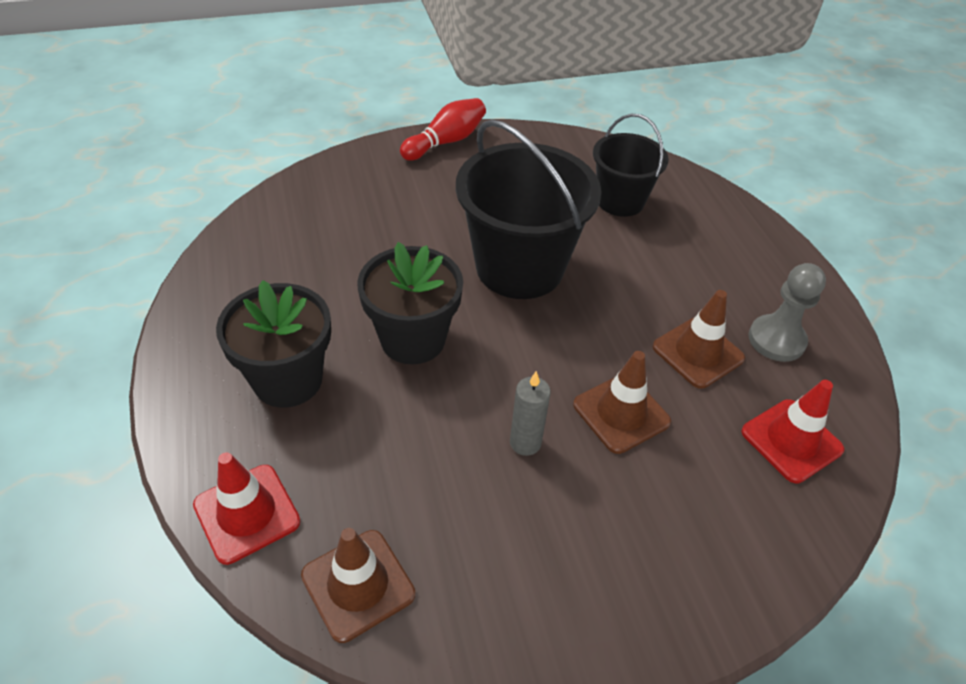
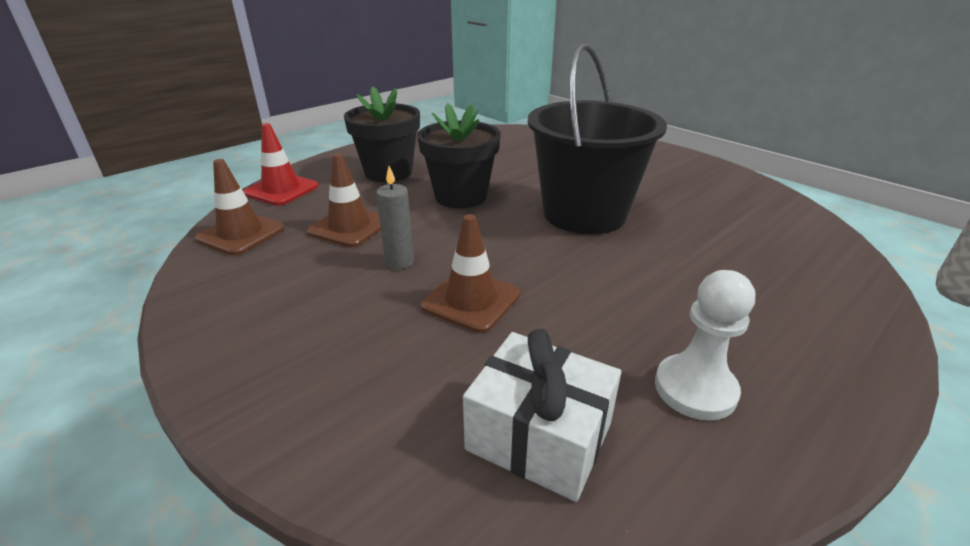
camera: 65 degrees right, 15 degrees down
(445, 142) = (674, 156): red bowling pin -> none
(620, 201) = (745, 237): black bucket -> none
(698, 353) = (599, 330): brown traffic cone -> brown traffic cone (349, 227)
(776, 340) = (695, 389): grey pawn -> white pawn
(791, 441) = (539, 436): red traffic cone -> white gift

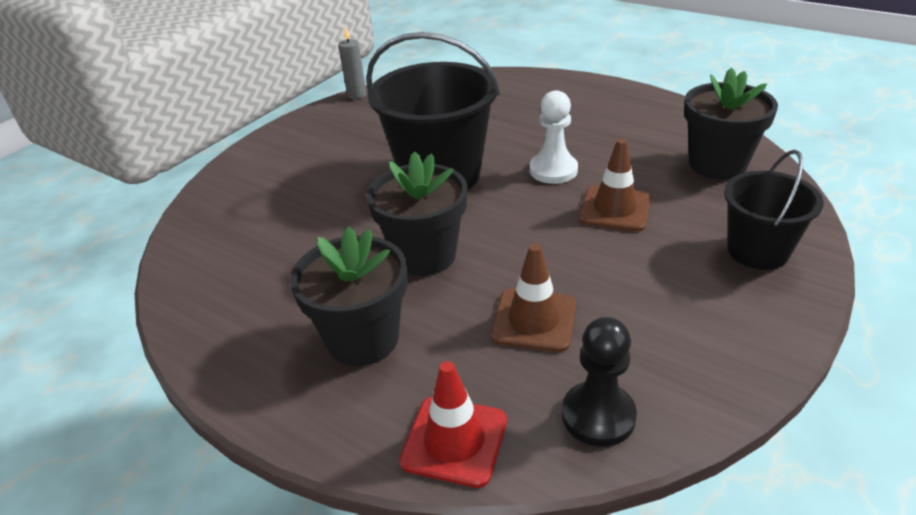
camera: 100 degrees left, 5 degrees up
(241, 234) = (598, 416): brown traffic cone -> black pawn
(319, 386) = (757, 251): none -> black bucket
(399, 262) = (583, 261): grey candle -> grey candle (357, 95)
(539, 436) = (717, 164): white gift -> black flower pot
(695, 389) = (641, 124): white pawn -> white pawn (553, 170)

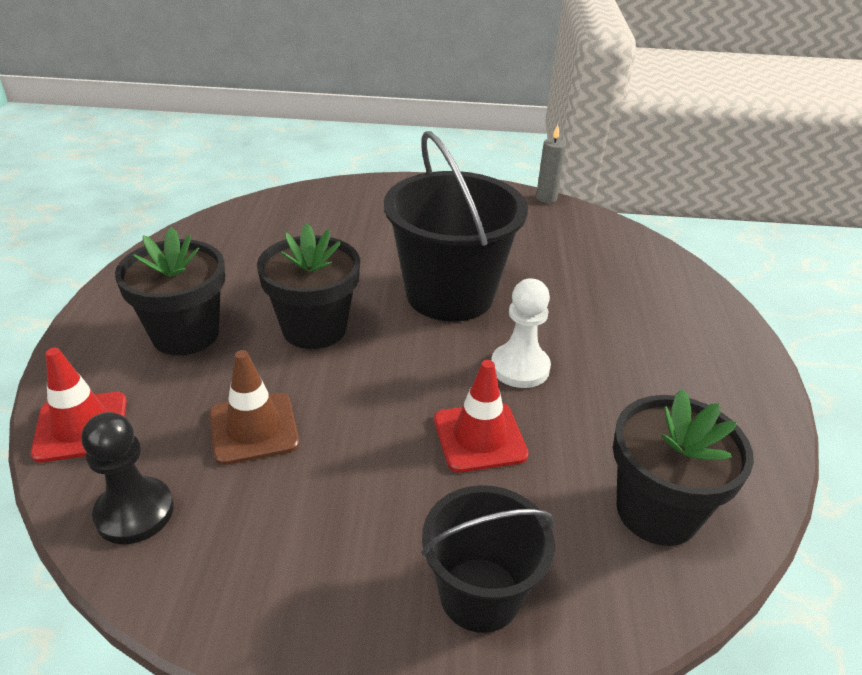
camera: 55 degrees right, 0 degrees up
(614, 209) = (479, 437): brown traffic cone -> red traffic cone

